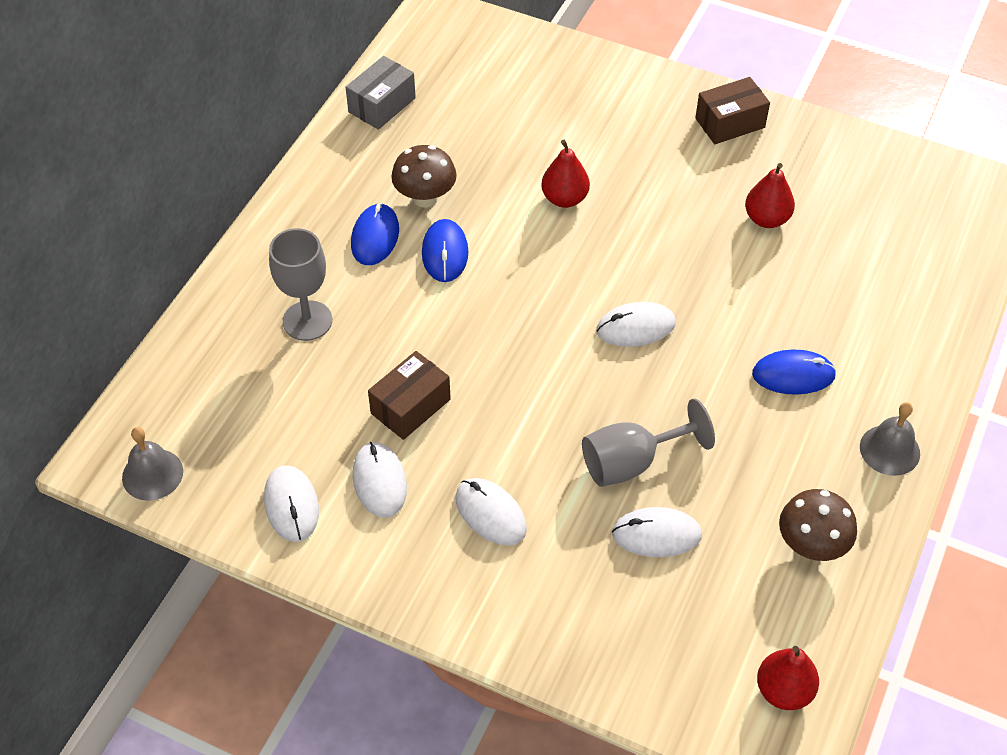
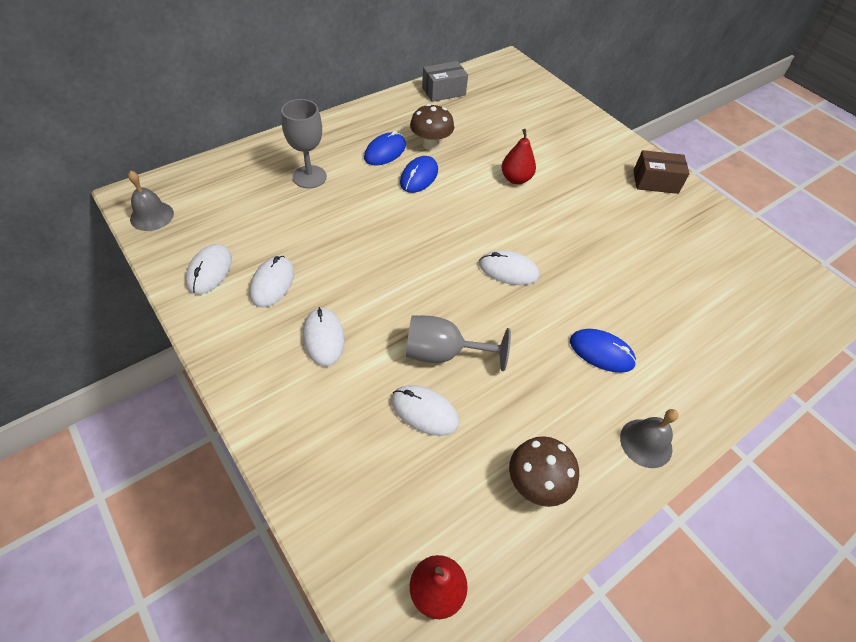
camera: 25 degrees right, 0 degrees up
(410, 406) = (328, 249): brown box -> none
(766, 219) = (645, 246): red pear -> none

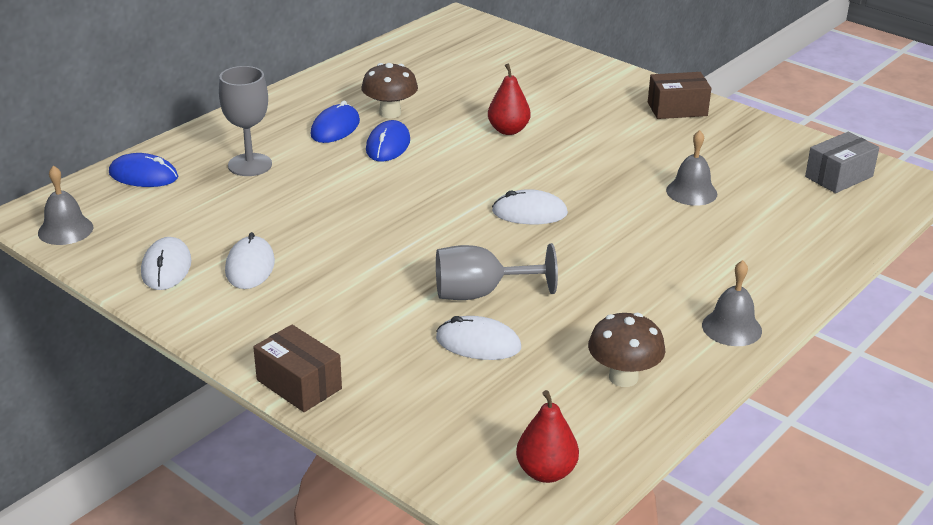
camera: 10 degrees left, 20 degrees down
(264, 426) = (299, 384): none -> brown box
(323, 338) = (334, 303): white mouse -> none
(443, 91) = (385, 59): grey box -> grey box (839, 176)
(601, 352) = (660, 264): blue mouse -> blue mouse (143, 175)
(646, 274) = (691, 192): none -> grey bell

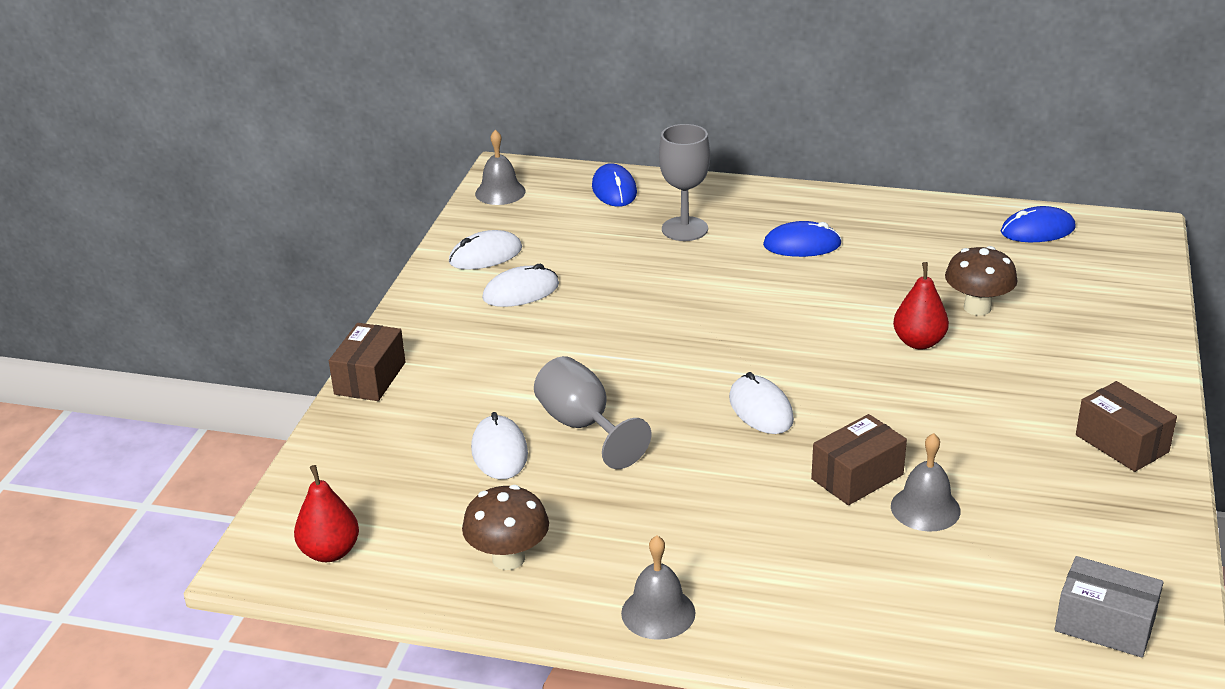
camera: 65 degrees right, 0 degrees up
(388, 145) = (802, 284): blue mouse -> blue mouse (1037, 230)
(390, 113) = (868, 263): brown mushroom -> brown mushroom (977, 308)
(639, 203) = (857, 477): none -> brown box

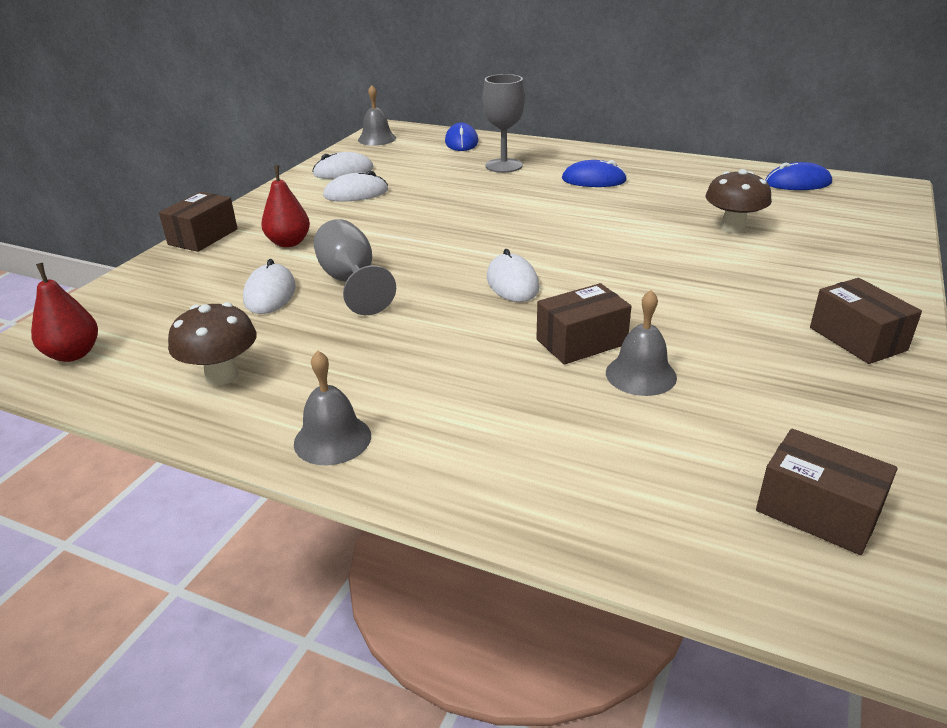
camera: 10 degrees right, 0 degrees up
(919, 342) = (673, 247): red pear -> red pear (289, 243)
(1104, 625) = (817, 511): grey box -> brown box

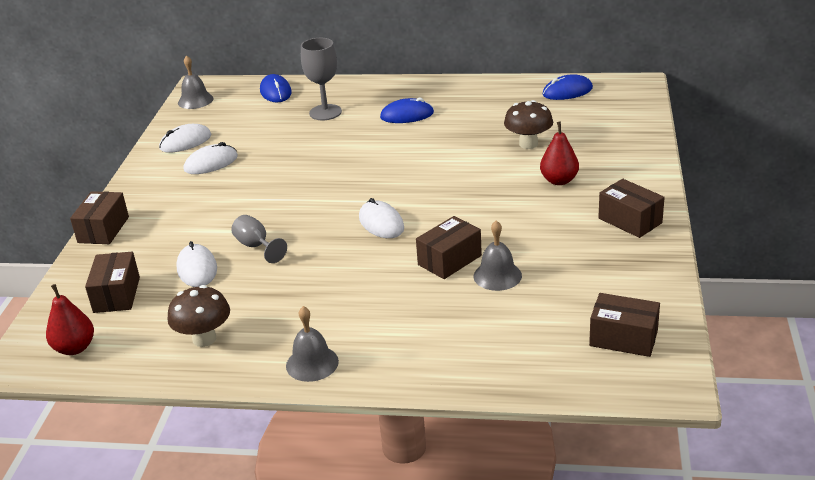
camera: 15 degrees left, 0 degrees up
(164, 304) = (117, 295): none -> brown box
(289, 243) = (182, 221): red pear -> red pear (559, 180)
(351, 282) = (256, 246): grey goblet -> grey goblet, size x0.66

